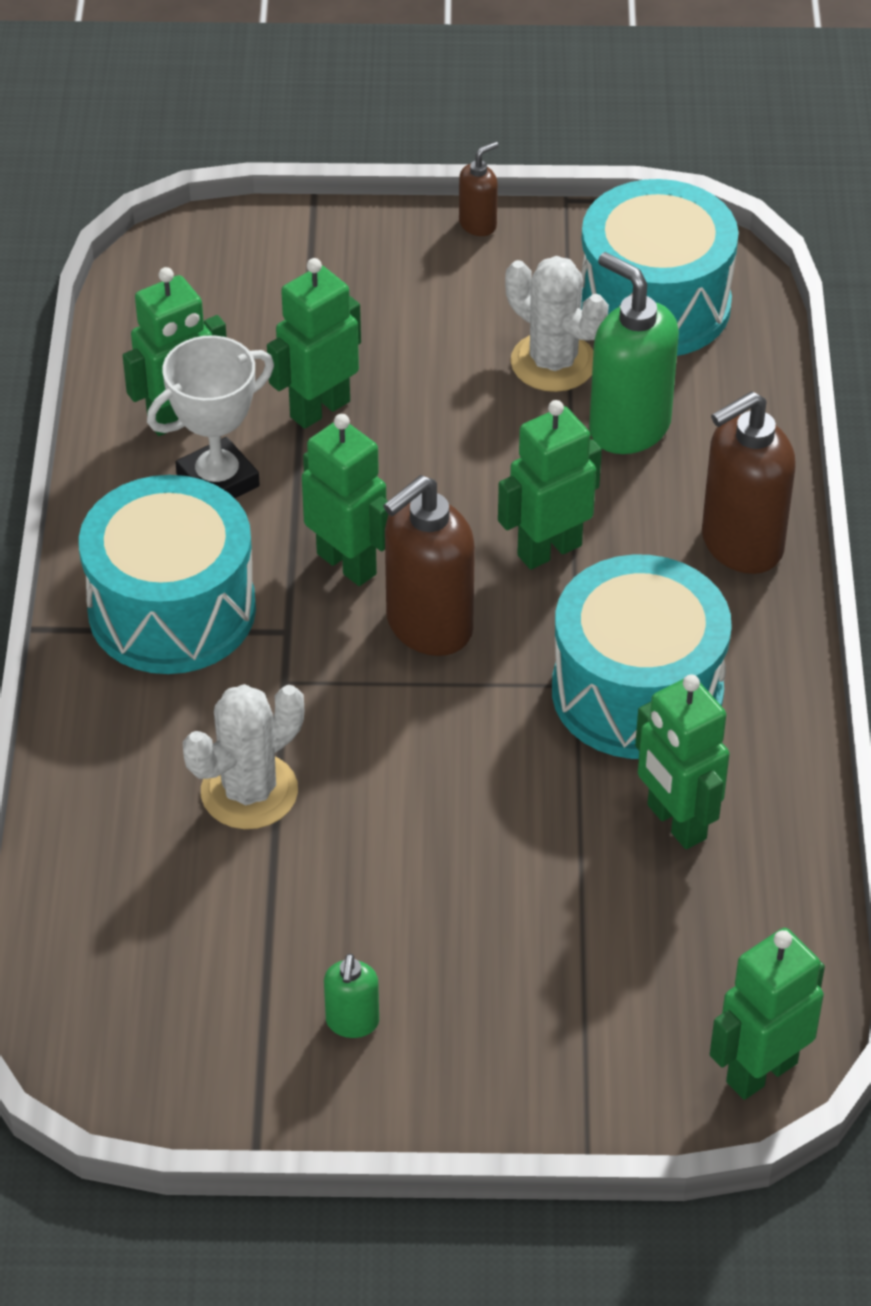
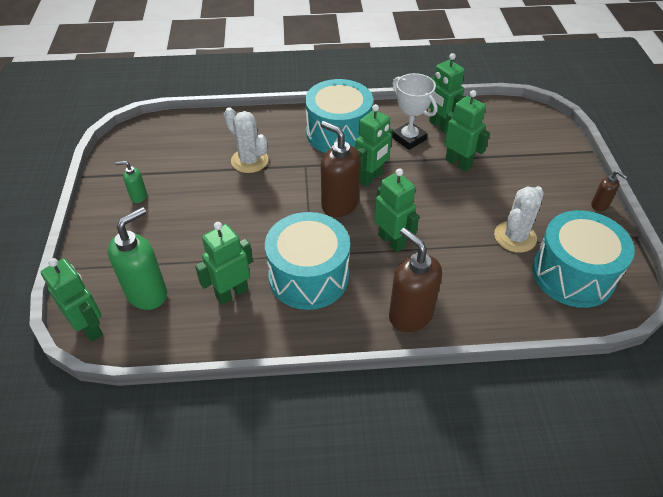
camera: 85 degrees right, 0 degrees up
(628, 427) = (480, 267): green soap dispenser -> green soap dispenser (147, 293)

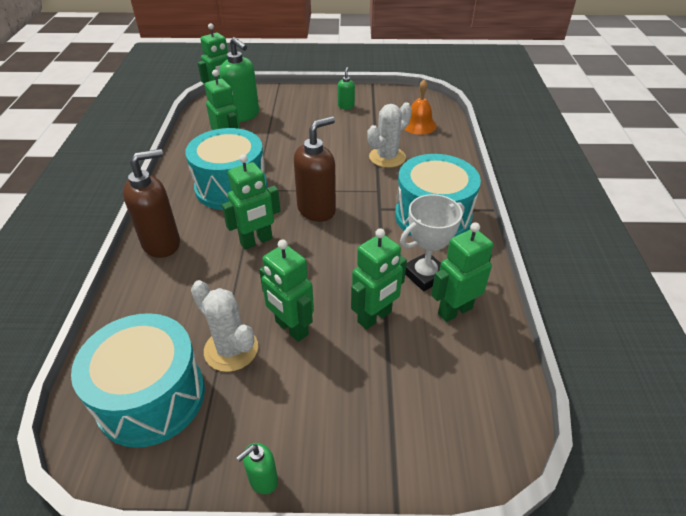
camera: 95 degrees right, 5 degrees down
(188, 139) = (418, 125): none -> orange bell
(371, 178) = (354, 235): green robot -> green robot (291, 328)
(600, 205) = (263, 480): brown soap dispenser -> green soap dispenser

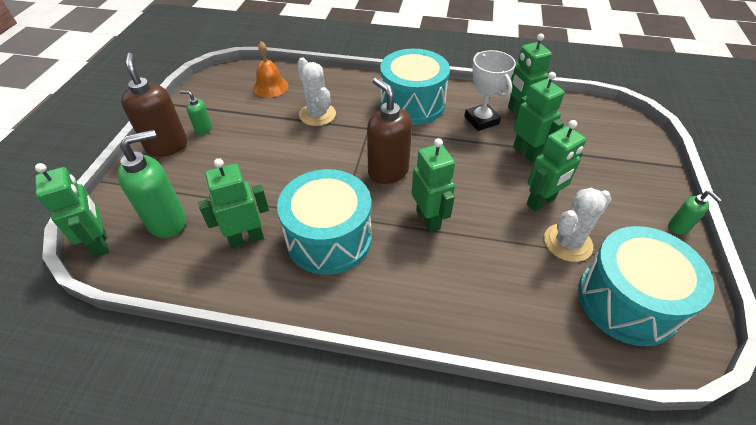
camera: 80 degrees left, 5 degrees up
(162, 244) = (421, 305): brown soap dispenser -> brown soap dispenser (167, 146)

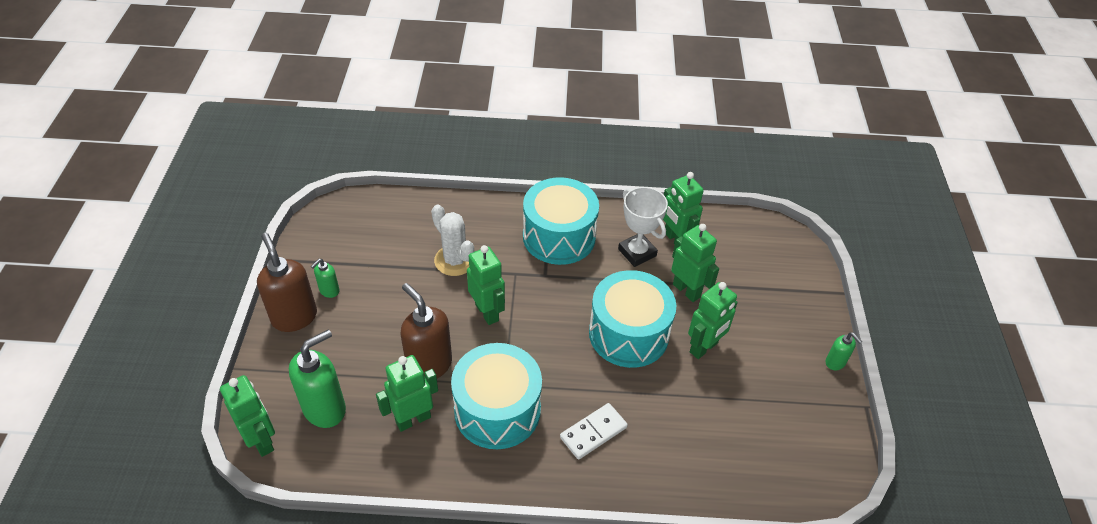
camera: 10 degrees left, 0 degrees up
(203, 129) = (329, 291): green soap dispenser -> green soap dispenser turned 60 degrees counterclockwise
(270, 87) = (391, 225): orange bell -> none
(388, 171) = (545, 327): brown soap dispenser -> brown soap dispenser (429, 365)
(421, 268) = (593, 432): none -> white domino
(428, 219) = (594, 379): green robot -> green robot (487, 312)
(567, 243) = (731, 390): white cactus -> none
(627, 301) = (785, 444): turquoise drum -> turquoise drum (628, 333)

